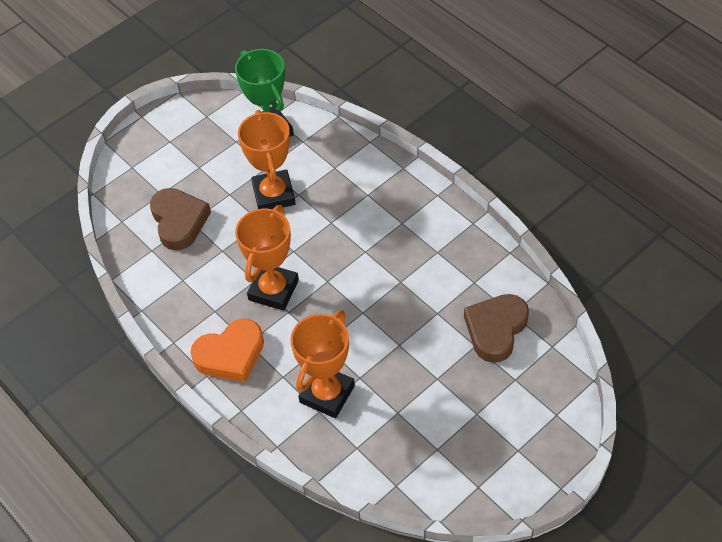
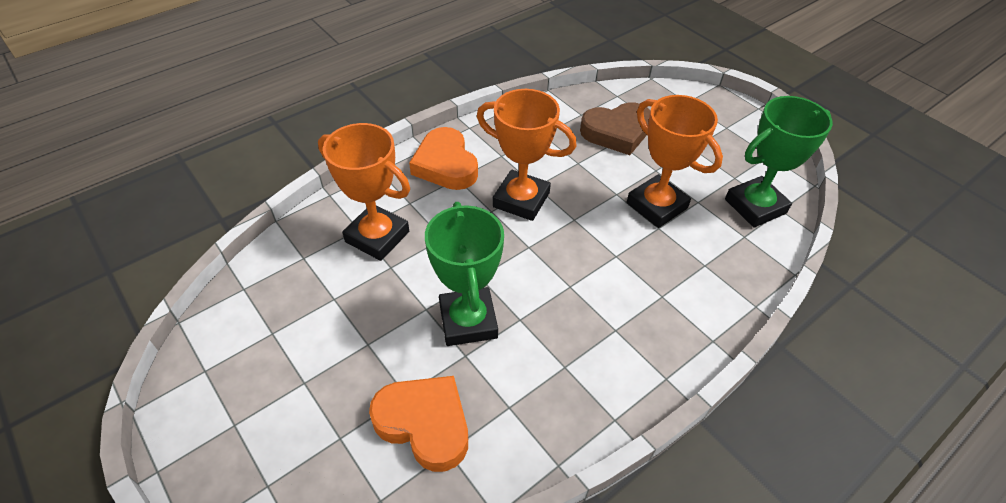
camera: 90 degrees right, 5 degrees down
(273, 194) = (656, 206): orange trophy -> orange trophy turned 60 degrees clockwise
(407, 314) = (468, 321): none -> green trophy
(495, 329) = (424, 424): brown heart -> orange heart

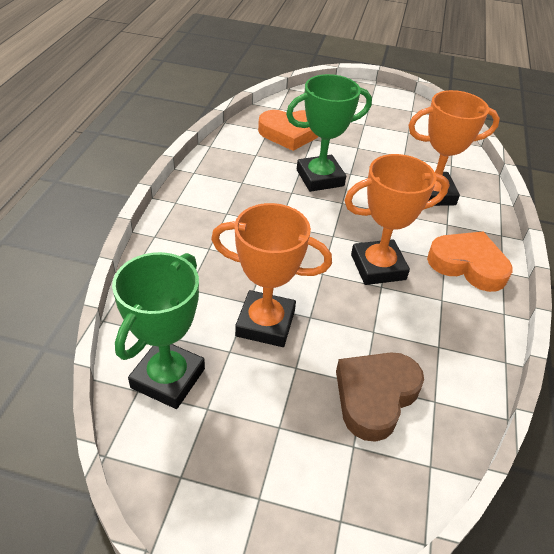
camera: 140 degrees right, 5 degrees down
(468, 321) = (320, 178): green trophy -> green trophy turned 60 degrees counterclockwise

